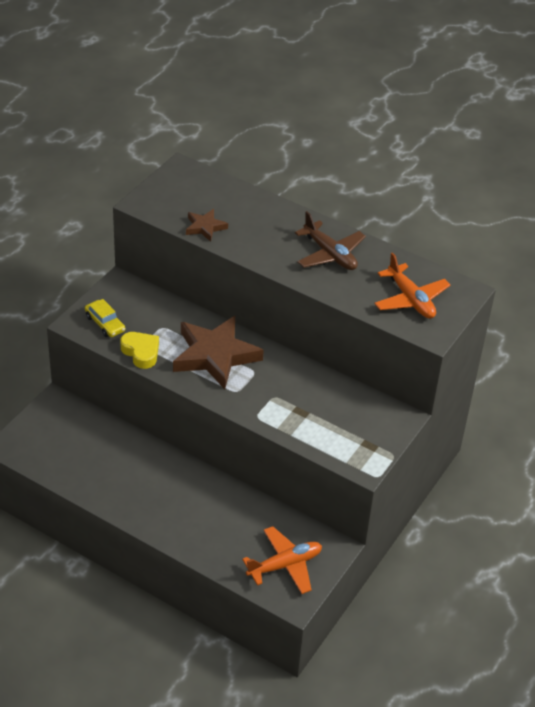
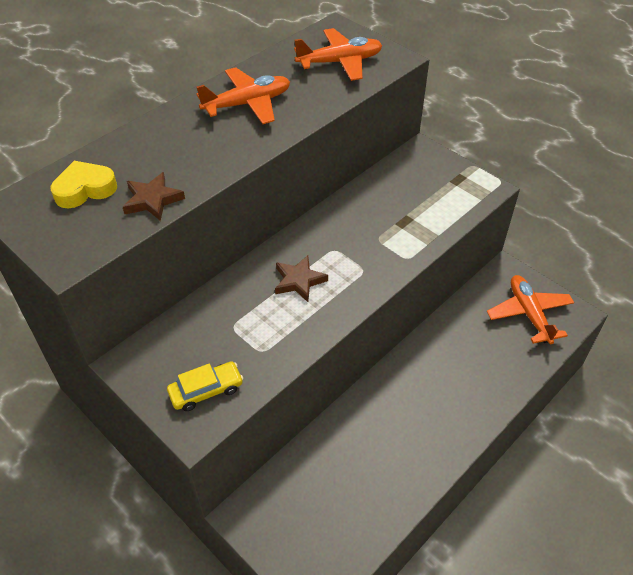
camera: 75 degrees left, 5 degrees up
(141, 352) = (275, 355): yellow heart -> yellow heart (85, 189)
(215, 355) = (299, 281): brown star -> brown star, size x0.48
(330, 254) = (247, 104): brown plane -> orange plane

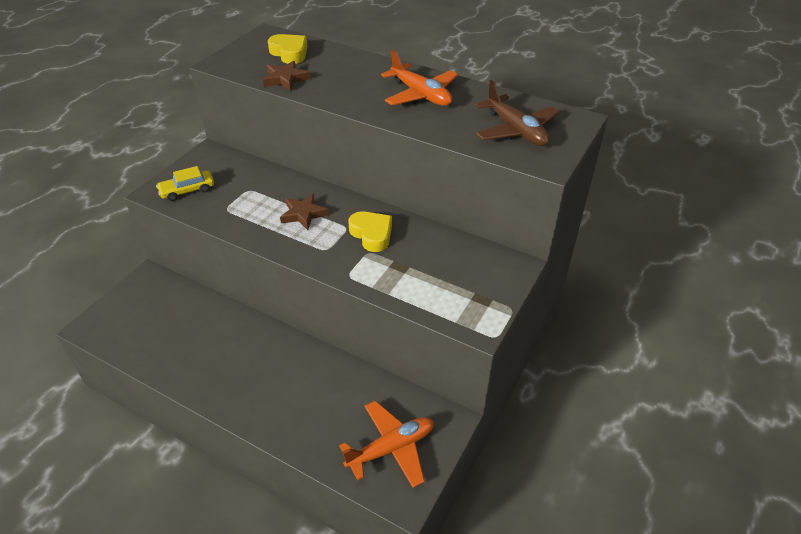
camera: 75 degrees right, 5 degrees down
(206, 390) = (187, 190): yellow car -> yellow car turned 105 degrees clockwise
(340, 62) = (515, 130): orange plane -> brown plane
(351, 232) = (372, 234): none -> yellow heart

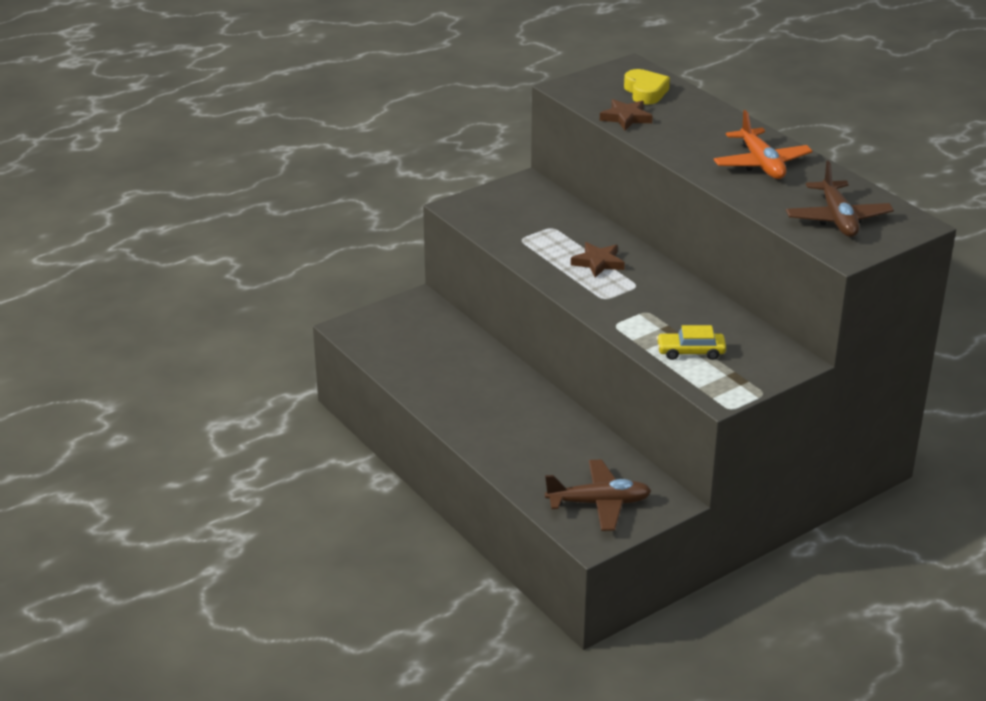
camera: 25 degrees right, 10 degrees down
(187, 190) = (489, 213): yellow car -> yellow car (690, 352)
(372, 234) = (659, 297): yellow heart -> none
(391, 448) = (599, 503): orange plane -> brown plane

